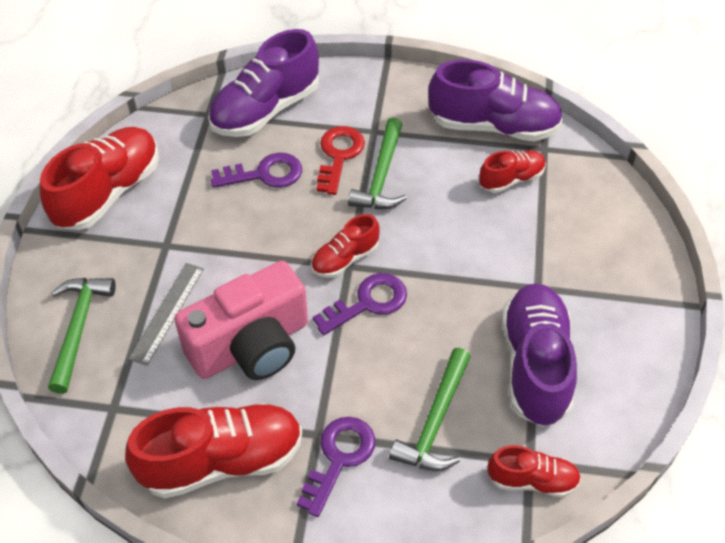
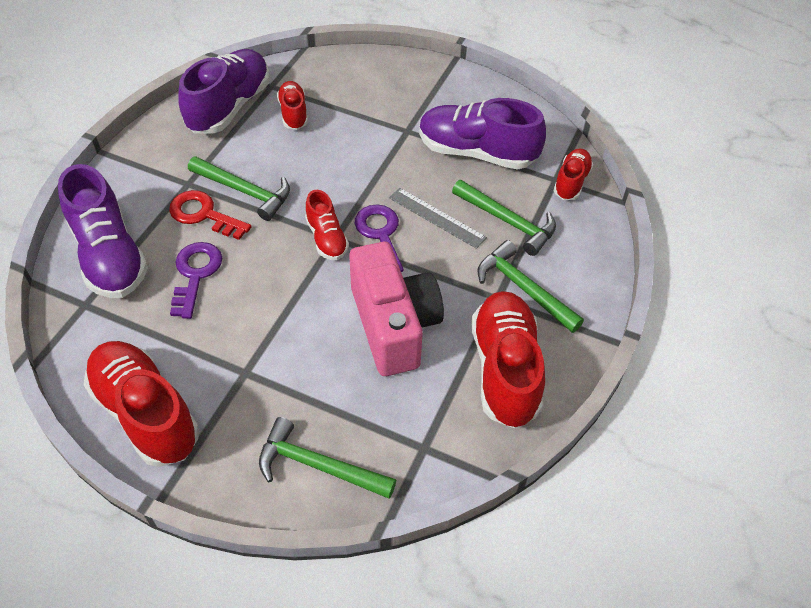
camera: 75 degrees left, 0 degrees up
(167, 313) = (330, 384): grey ruler -> grey ruler (437, 217)
(339, 458) = (523, 288): purple key -> green hammer

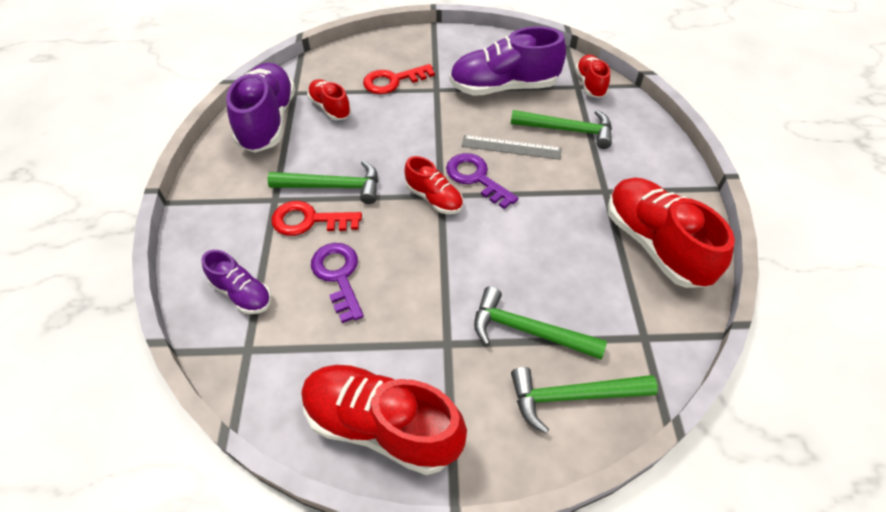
camera: 25 degrees left, 0 degrees up
(109, 256) = (242, 293): purple shoe -> purple shoe, size x0.54
(371, 107) = (393, 81): none -> red key
(393, 325) = (543, 247): pink camera -> none
(523, 288) = (619, 176): green hammer -> green hammer (528, 330)

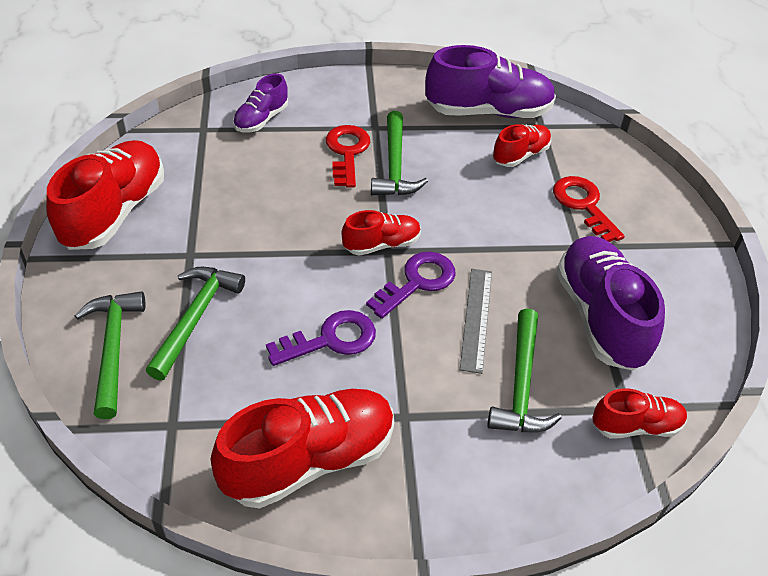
camera: 85 degrees right, 5 degrees down
(338, 276) = (276, 176): purple key -> purple key (330, 339)
(434, 198) = (381, 244): red shoe -> red shoe turned 150 degrees counterclockwise

